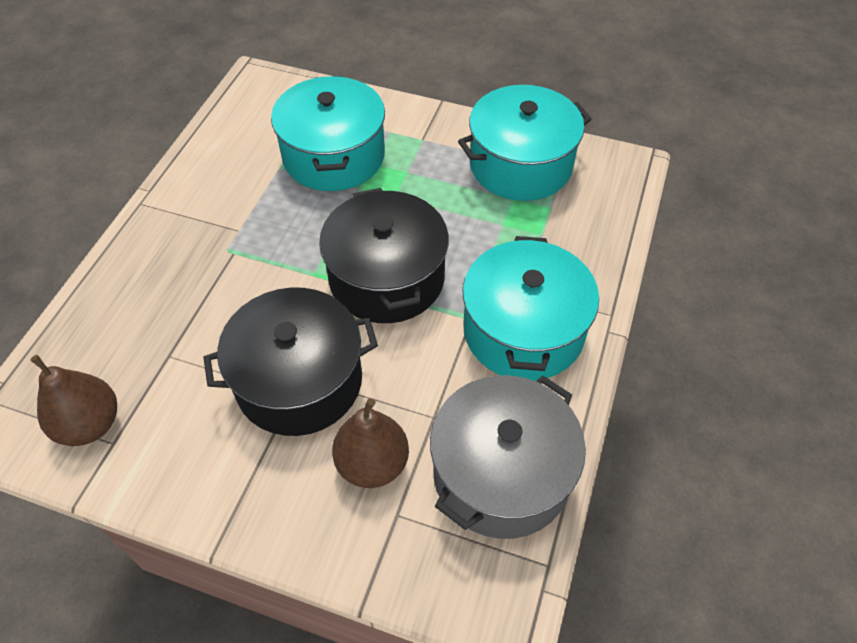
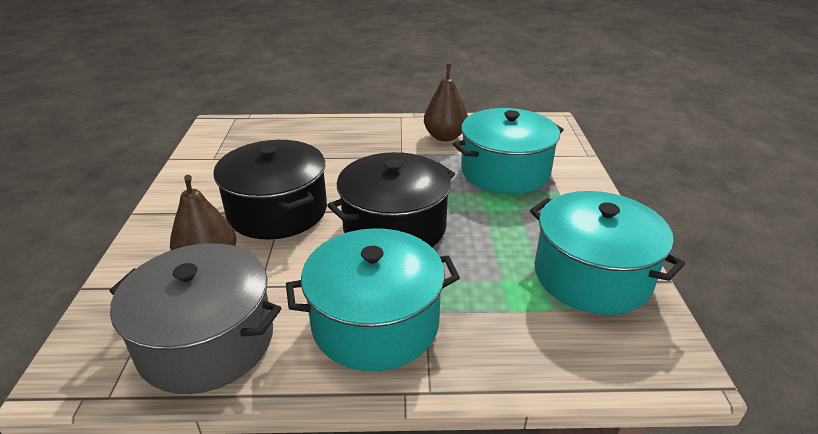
camera: 70 degrees right, 20 degrees down
(90, 424) = (225, 148): brown pear -> brown pear (445, 137)

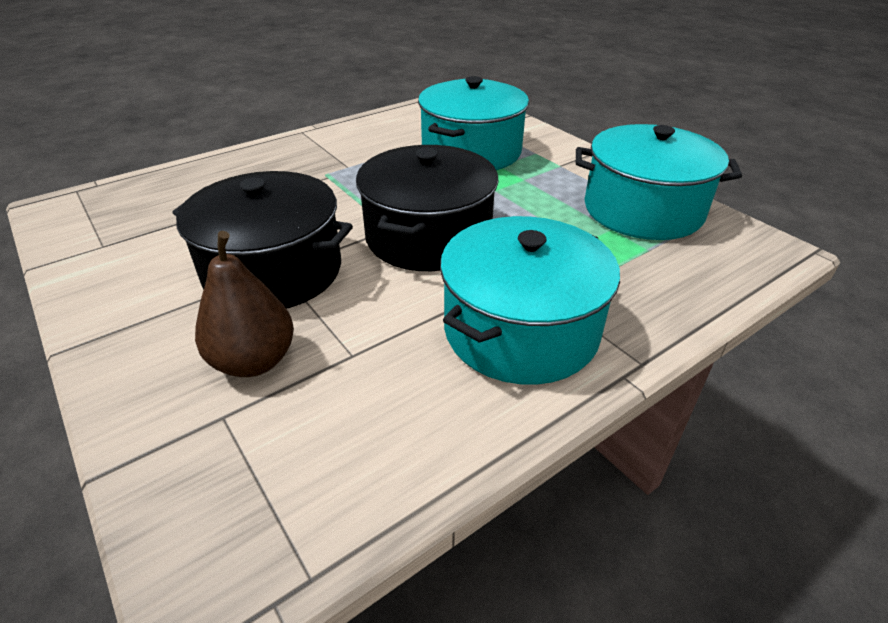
camera: 35 degrees left, 5 degrees up
(207, 341) = (363, 443): grey pot -> none
(445, 137) = (375, 138): brown pear -> none

